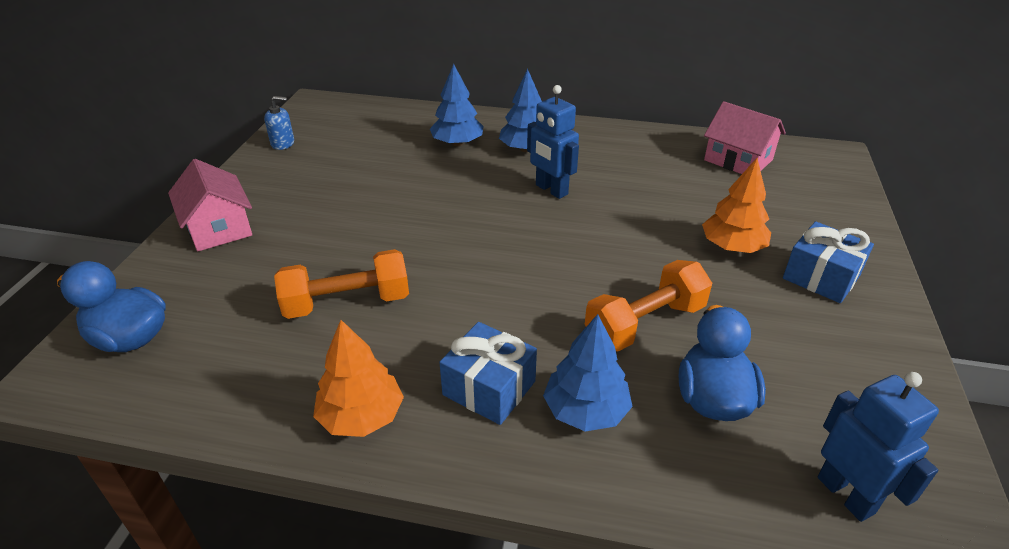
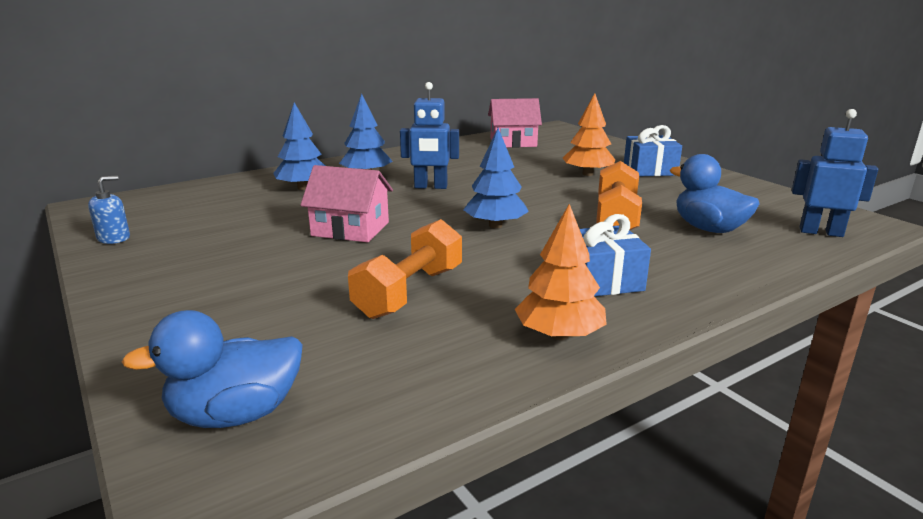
camera: 45 degrees left, 15 degrees down
(219, 228) = (166, 308): pink house -> pink house (350, 229)
(586, 411) = (669, 262): blue tree -> blue tree (495, 225)

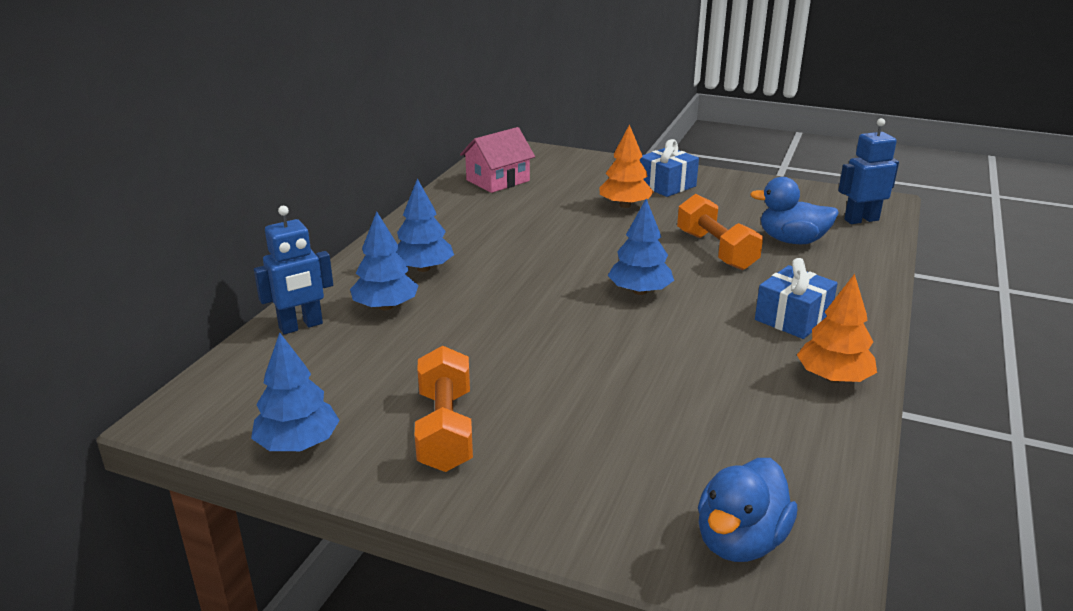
camera: 35 degrees left, 5 degrees up
(114, 238) = (298, 444): blue soap dispenser -> blue tree
(350, 229) = (524, 340): pink house -> none
(410, 292) = (682, 385): orange dumbbell -> orange dumbbell (445, 430)
(430, 187) = (513, 264): blue robot -> blue robot (301, 326)

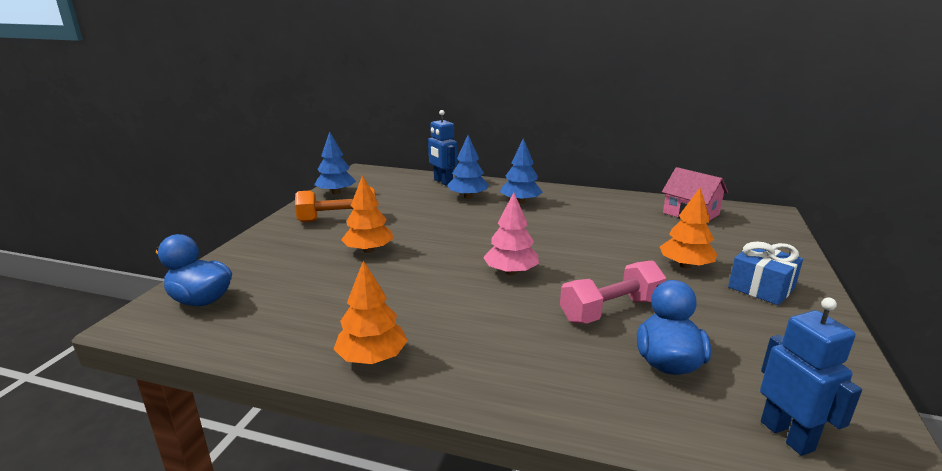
camera: 85 degrees right, 5 degrees down
(573, 392) = (368, 250): none -> orange tree
(640, 291) = (511, 272): blue tree -> pink tree
(716, 250) = (611, 310): orange dumbbell -> pink dumbbell
(792, 318) = (478, 345): blue gift -> none

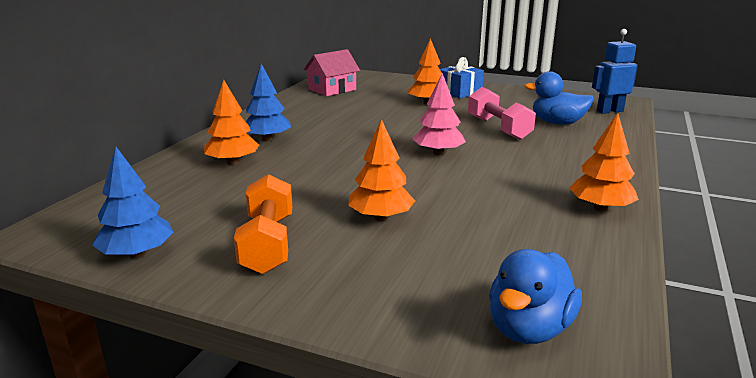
camera: 85 degrees left, 0 degrees up
(443, 182) = (161, 174): blue robot -> none
(468, 197) = (232, 162): blue tree -> orange tree

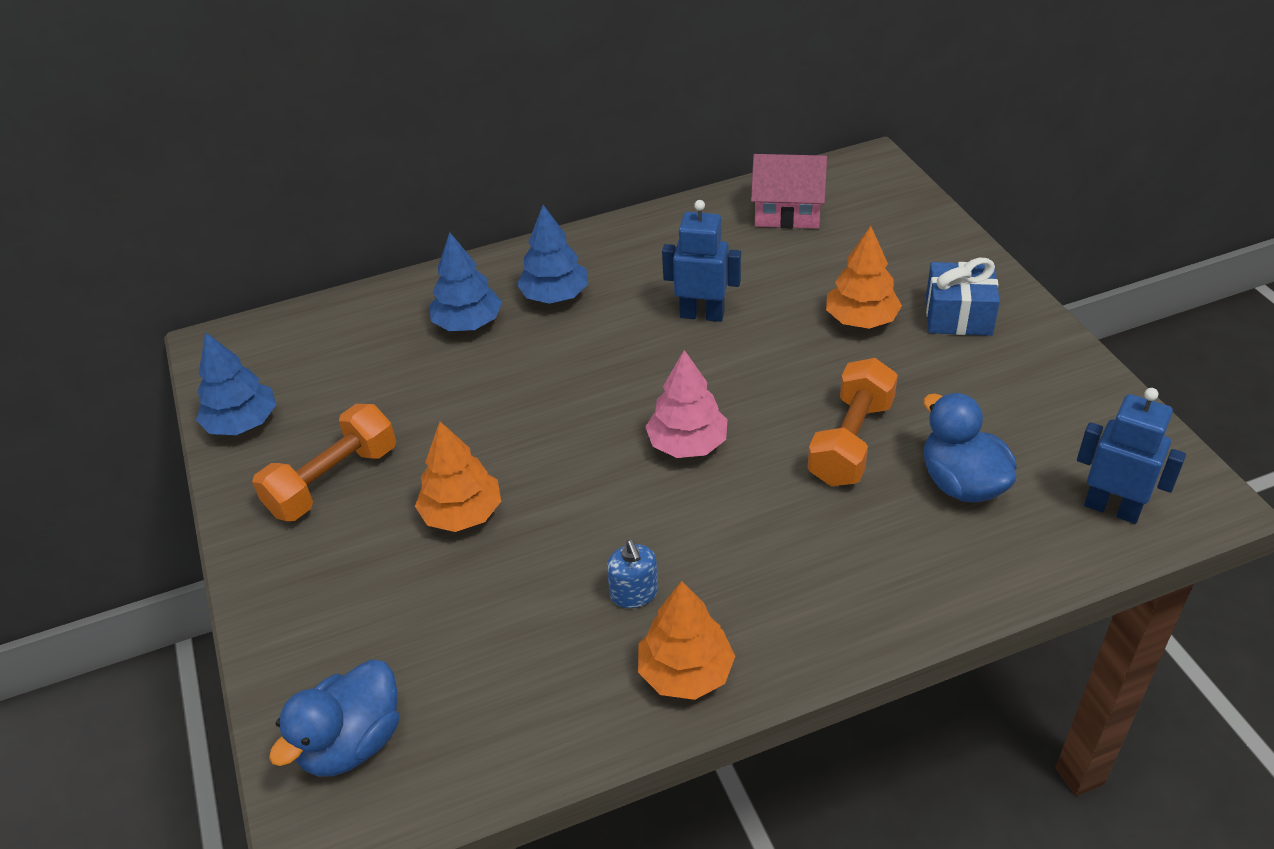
camera: 50 degrees right, 20 degrees up
(232, 162) = (468, 323): orange tree -> blue tree
(358, 121) = (702, 314): none -> blue robot
(498, 128) = (851, 441): pink dumbbell -> orange dumbbell
(523, 199) = (634, 593): none -> blue soap dispenser
(529, 328) = (352, 743): blue duck -> blue duck turned 45 degrees counterclockwise

